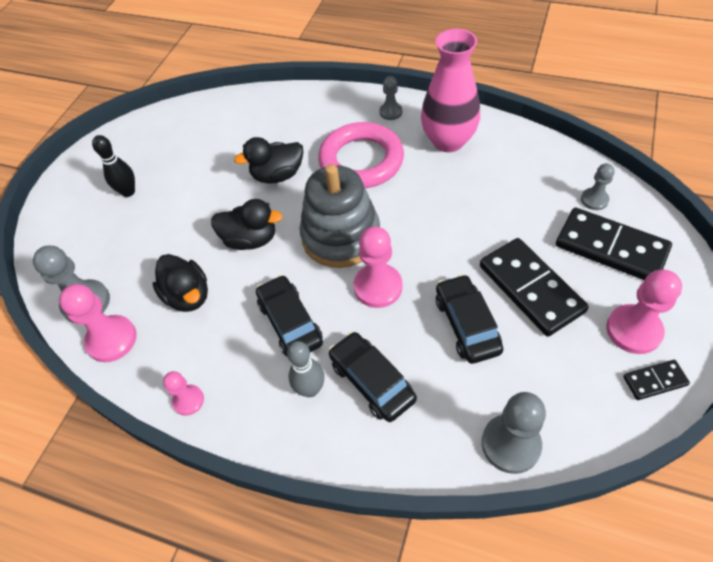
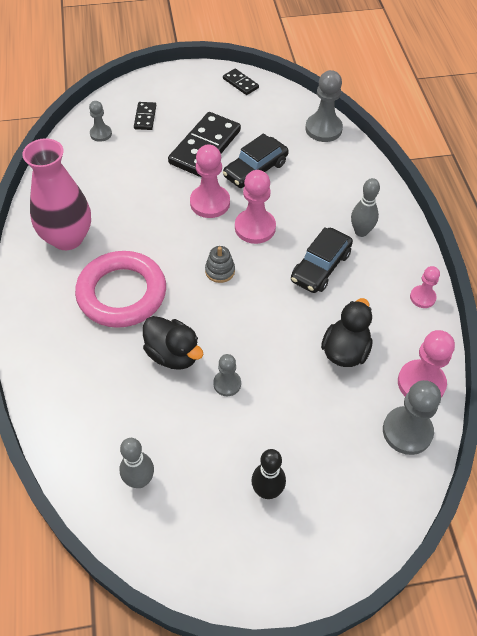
camera: 125 degrees left, 0 degrees up
(196, 129) = (139, 480): none -> grey bowling pin
(250, 239) = (261, 336): black duck -> none
(341, 236) = (220, 271): grey stacking toy -> grey stacking toy, size x0.40
(372, 381) = (331, 202): black car -> none
(390, 112) = (40, 297): grey pawn -> grey pawn (227, 384)
(611, 247) = (145, 117): black domino -> black domino, size x0.49
(633, 330) = (209, 96): pink pawn -> pink pawn (210, 203)

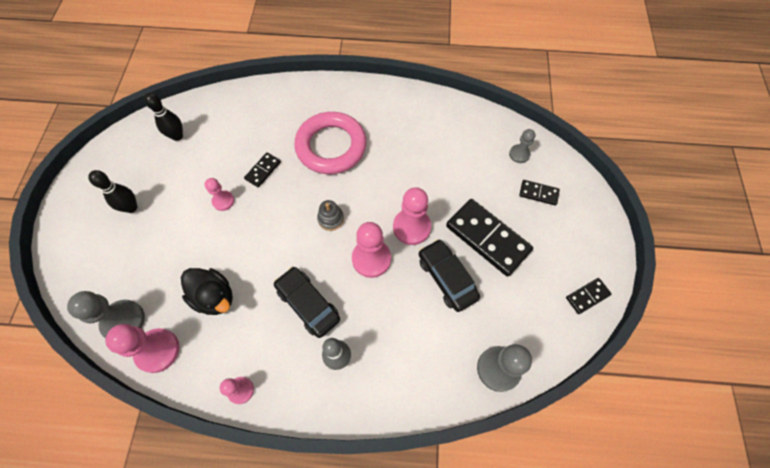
camera: 105 degrees right, 10 degrees up
(67, 238) = (398, 118): pink vase -> none
(139, 480) = (177, 136): grey bowling pin -> black bowling pin
(173, 354) = (263, 171): black duck -> black domino
(227, 384) = (223, 201): grey pawn -> pink pawn

